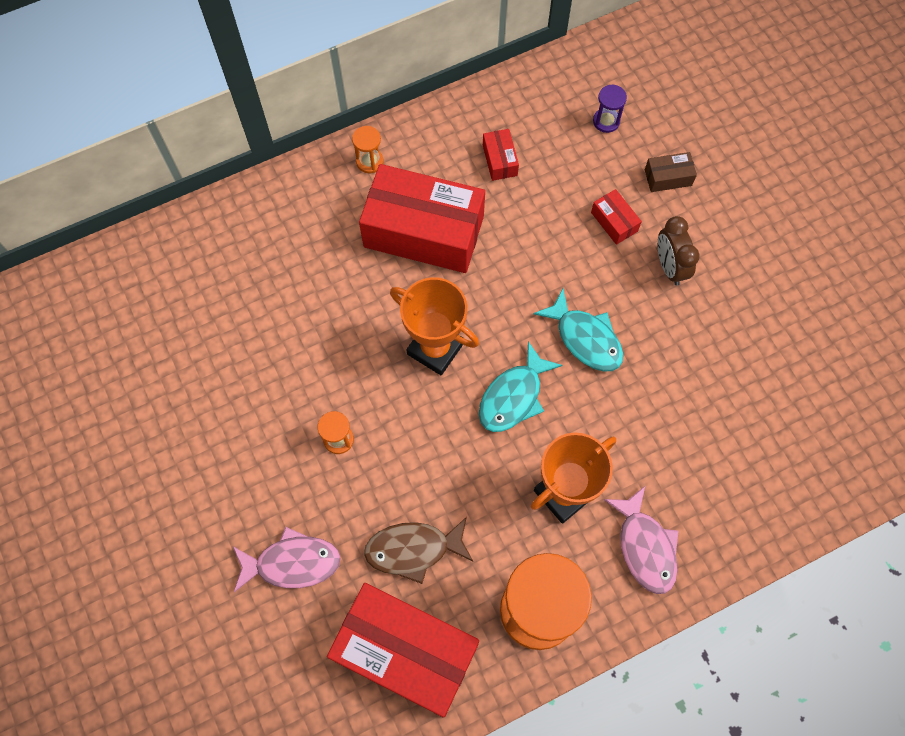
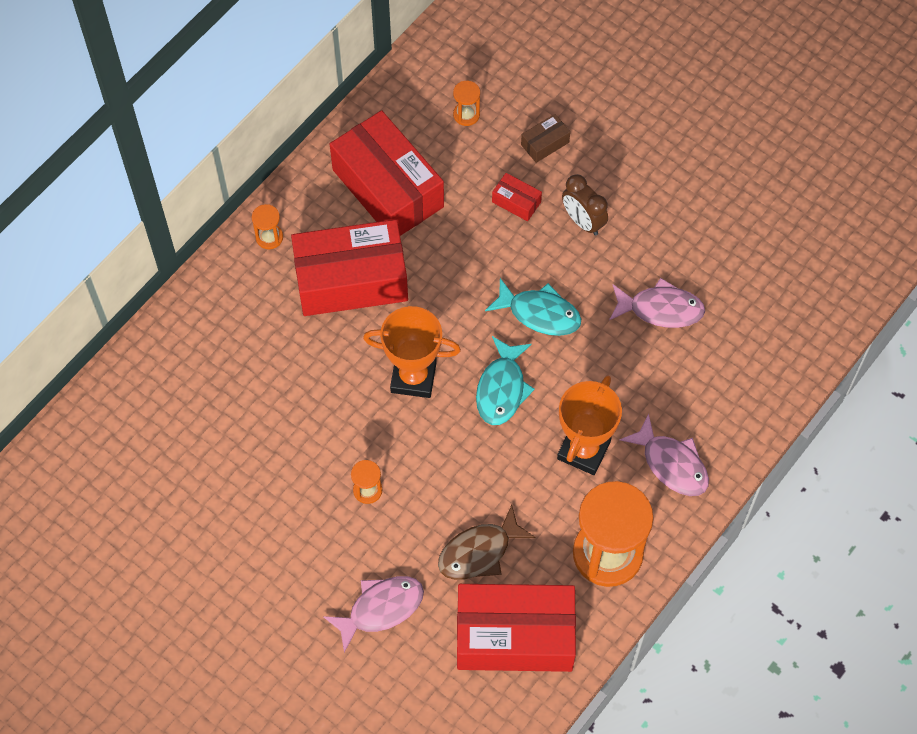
camera: 25 degrees left, 5 degrees down
(500, 160) = (388, 188): red box -> red box, size x2.45
(606, 121) = (466, 115): purple hourglass -> orange hourglass
(706, 385) = (660, 309): none -> pink fish

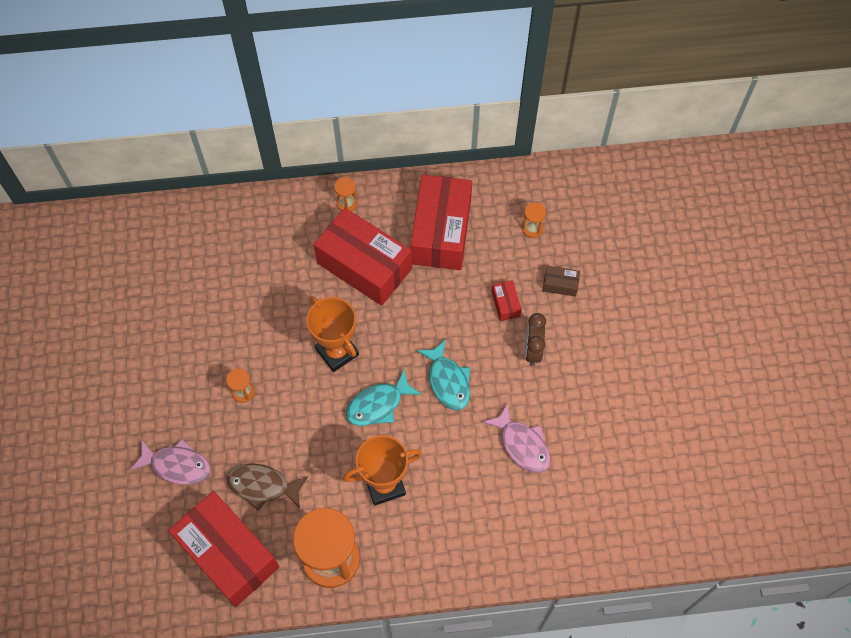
camera: 45 degrees right, 0 degrees up
(671, 464) = (426, 543): pink fish -> none

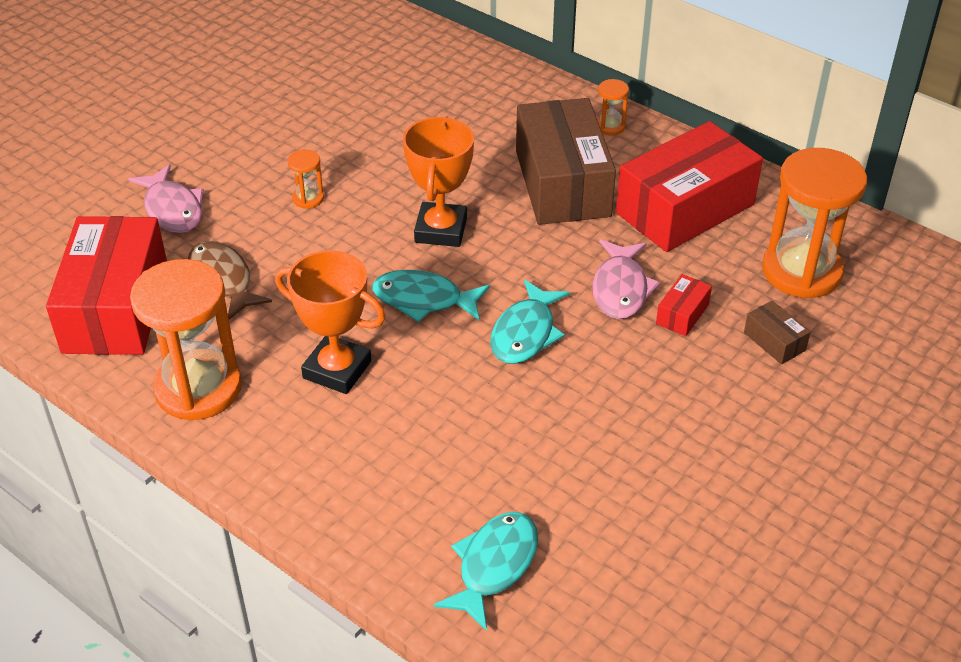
camera: 45 degrees right, 20 degrees down
(364, 266) = (562, 183): red box -> brown box
(522, 444) = (536, 450): pink fish -> pink fish (620, 289)
(532, 228) = (801, 271): orange hourglass -> orange hourglass, size x2.37
(532, 350) = (662, 375): brown clock -> none
(567, 521) = (494, 566): none -> turquoise fish

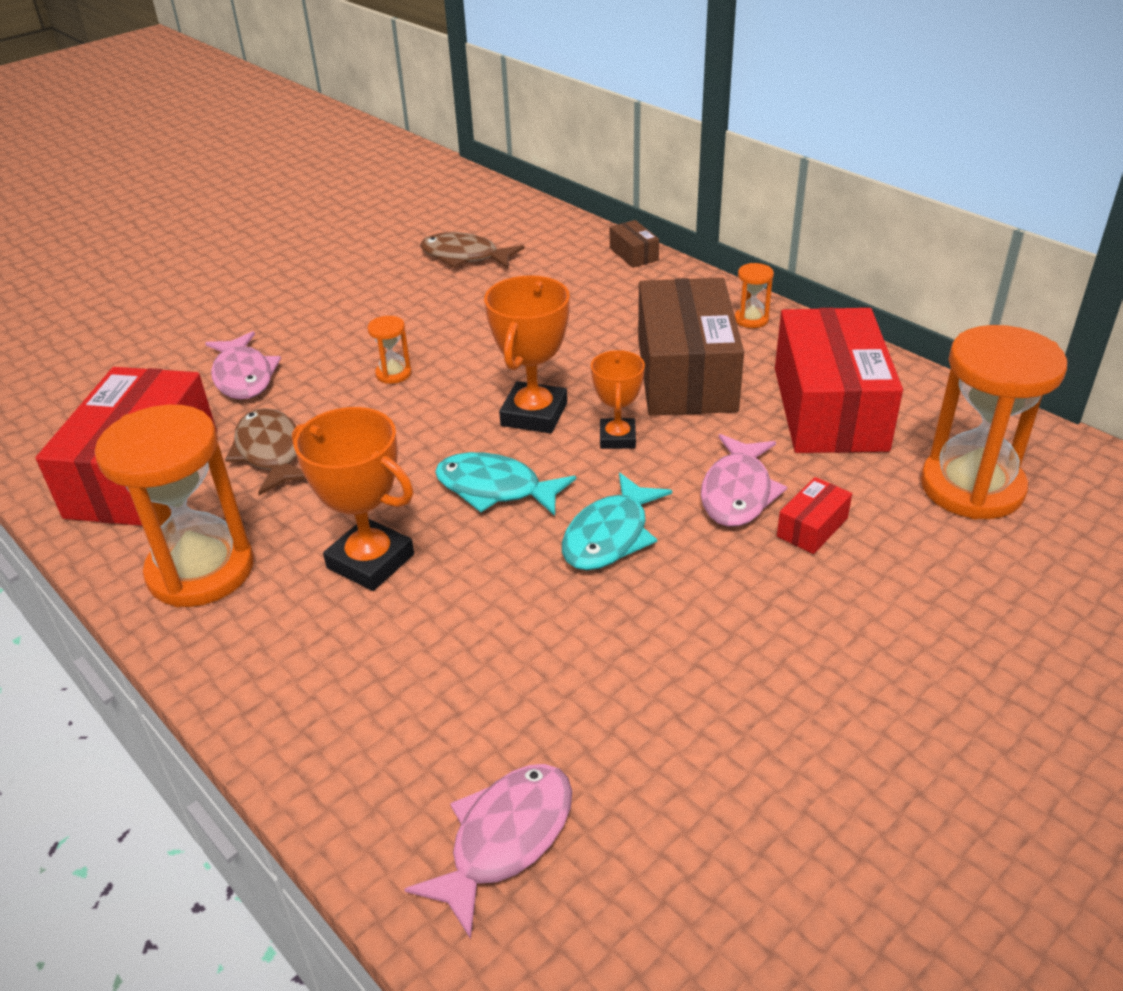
camera: 10 degrees right, 5 degrees down
(341, 73) = (465, 257): none -> brown fish
(494, 566) = (505, 839): turquoise fish -> pink fish
(515, 247) = (617, 438): none -> orange trophy
(685, 209) = (829, 408): red box -> red box turned 60 degrees counterclockwise
(774, 341) = (930, 569): brown box -> brown box (633, 254)

